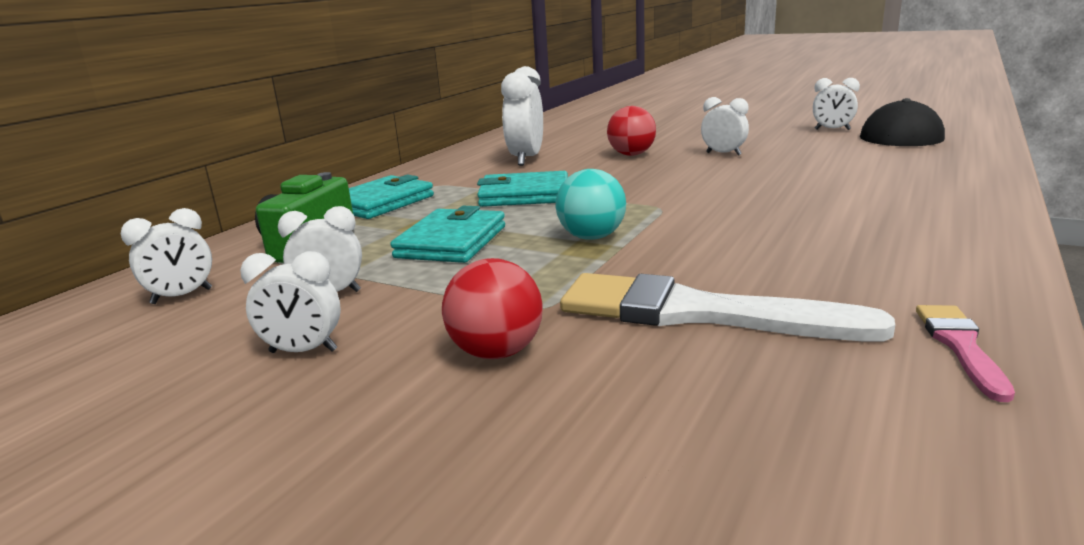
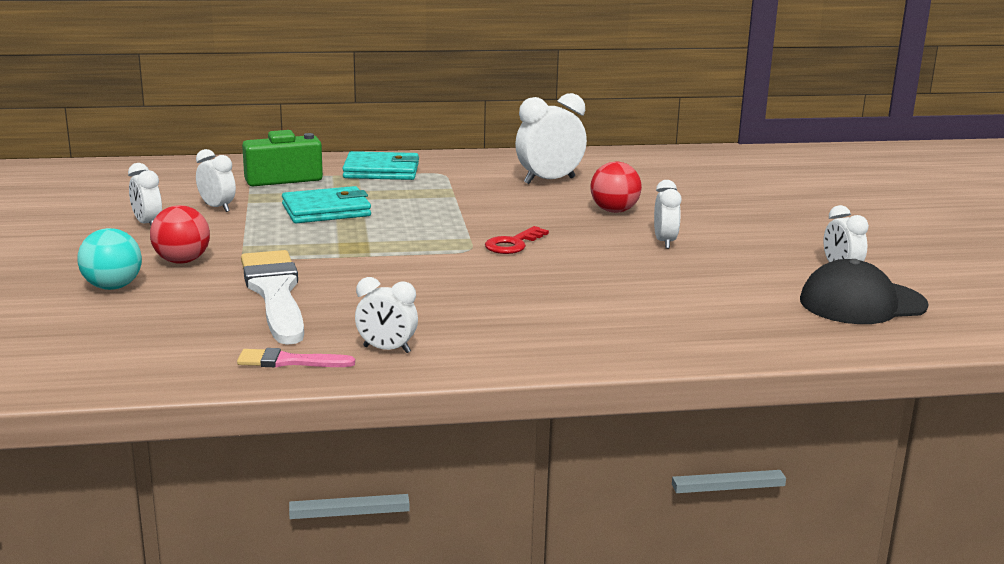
camera: 50 degrees right, 0 degrees up
(182, 296) = (183, 179): white clock -> white clock (386, 349)
(524, 195) = (448, 204): turquoise wallet -> none
(592, 237) = (377, 243): turquoise ball -> turquoise ball (112, 287)
(667, 192) = (513, 244): none -> red key
(960, 346) = (289, 361): pink brush -> pink brush turned 150 degrees counterclockwise

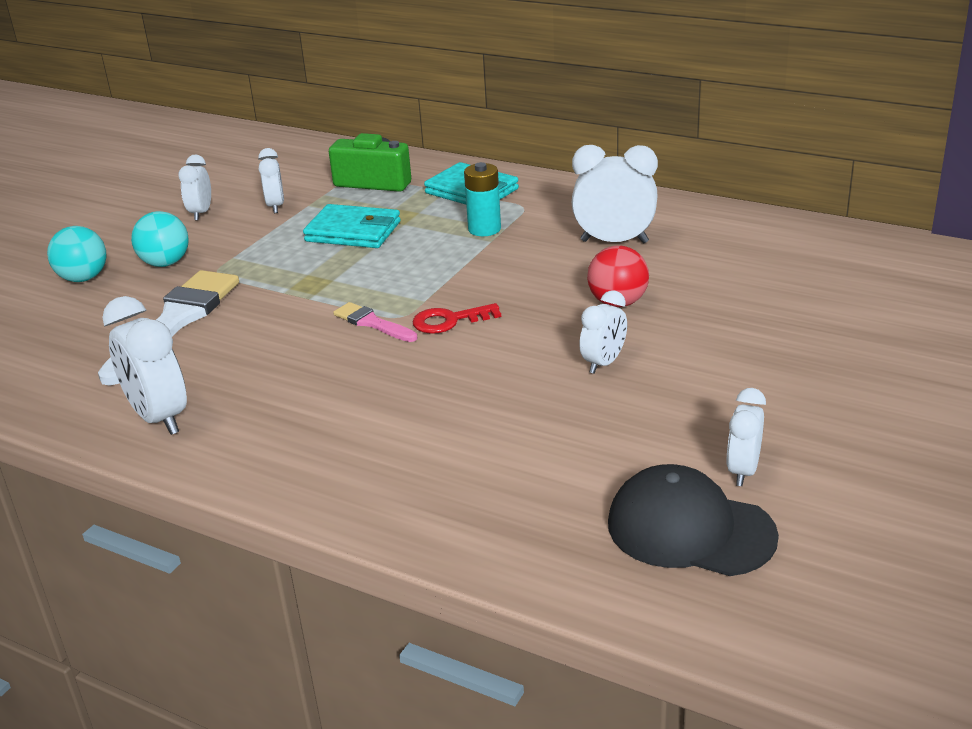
camera: 40 degrees right, 10 degrees up
(182, 261) = (165, 263): red ball -> turquoise ball
(289, 361) = (77, 404): pink brush -> pink brush (372, 323)
(386, 349) = (159, 418): white clock -> white clock, size x1.64
(437, 190) = (484, 229): none -> turquoise battery

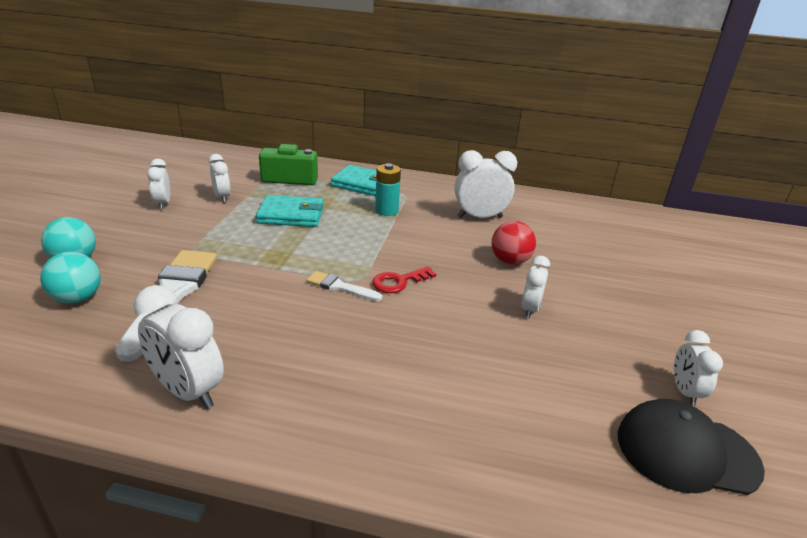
camera: 20 degrees left, 0 degrees up
(165, 263) = (146, 245): turquoise ball -> turquoise ball (77, 298)
(372, 323) = (340, 287): pink brush -> white brush

